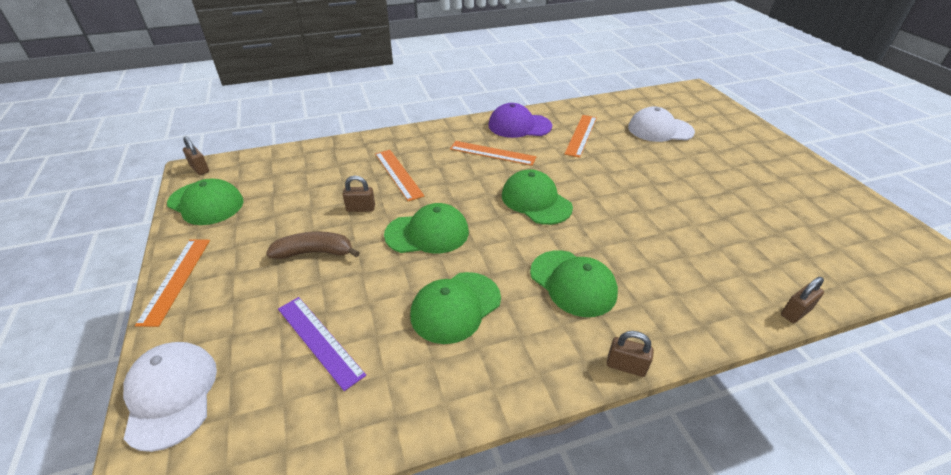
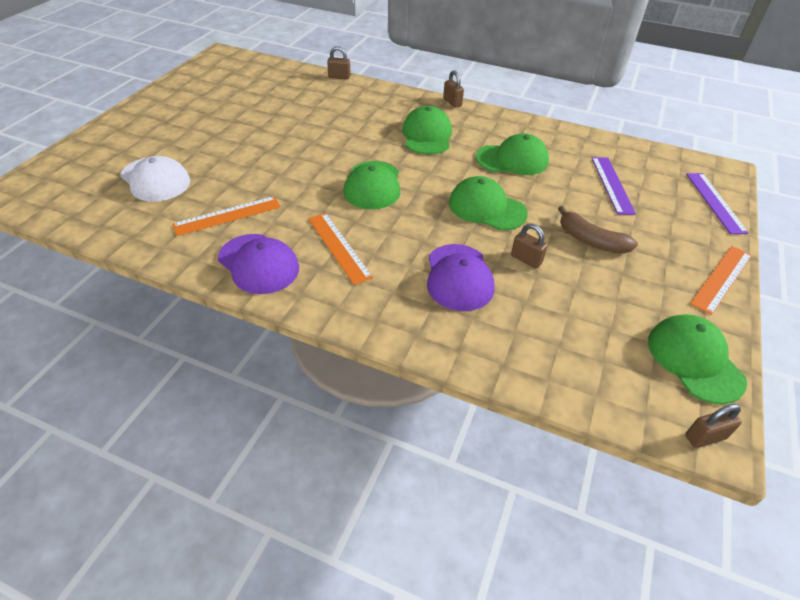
camera: 140 degrees left, 5 degrees up
(171, 395) = (715, 202): white cap -> purple ruler
(200, 169) = (705, 437): brown padlock -> brown padlock turned 75 degrees clockwise
(398, 174) = (459, 277): orange ruler -> purple cap

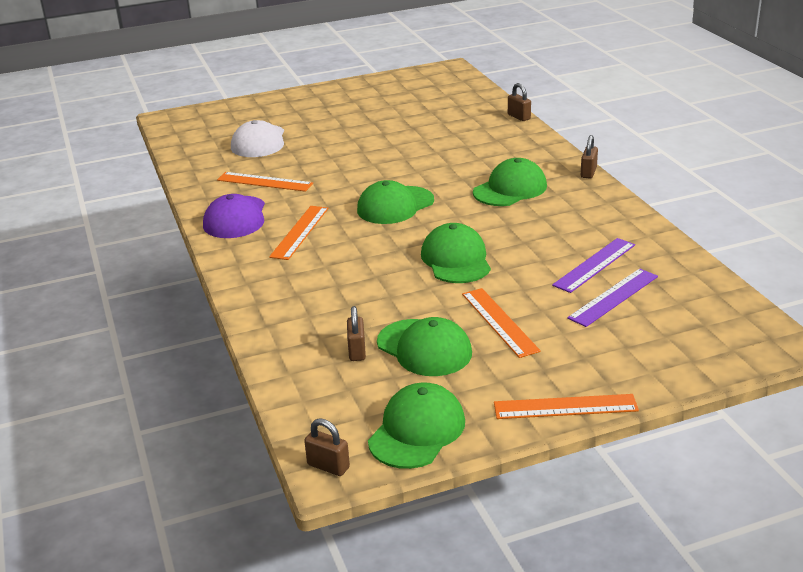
camera: 50 degrees right, 15 degrees down
(459, 277) = (345, 289): purple cap -> none
(512, 159) = (553, 237): green cap -> green cap (424, 348)
(526, 259) = (417, 305): brown padlock -> brown padlock (357, 351)
(590, 240) = (499, 322): brown banana -> orange ruler
(715, 202) = (700, 360): purple ruler -> purple ruler (594, 265)

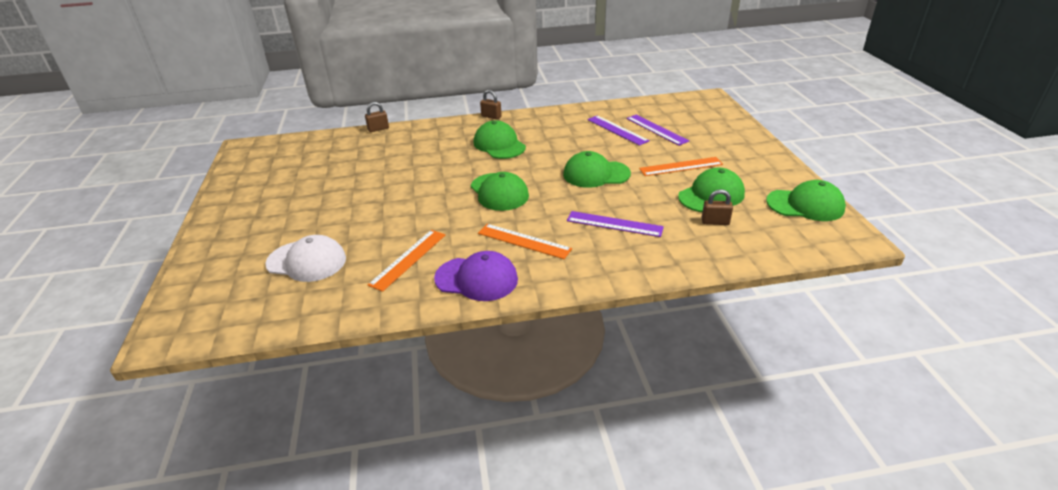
camera: 80 degrees left, 5 degrees up
(328, 466) = (851, 240): brown padlock -> none
(340, 281) = (614, 224): none -> purple ruler
(417, 431) = (805, 205): green cap -> green cap turned 150 degrees clockwise
(565, 407) = (772, 157): orange ruler -> none

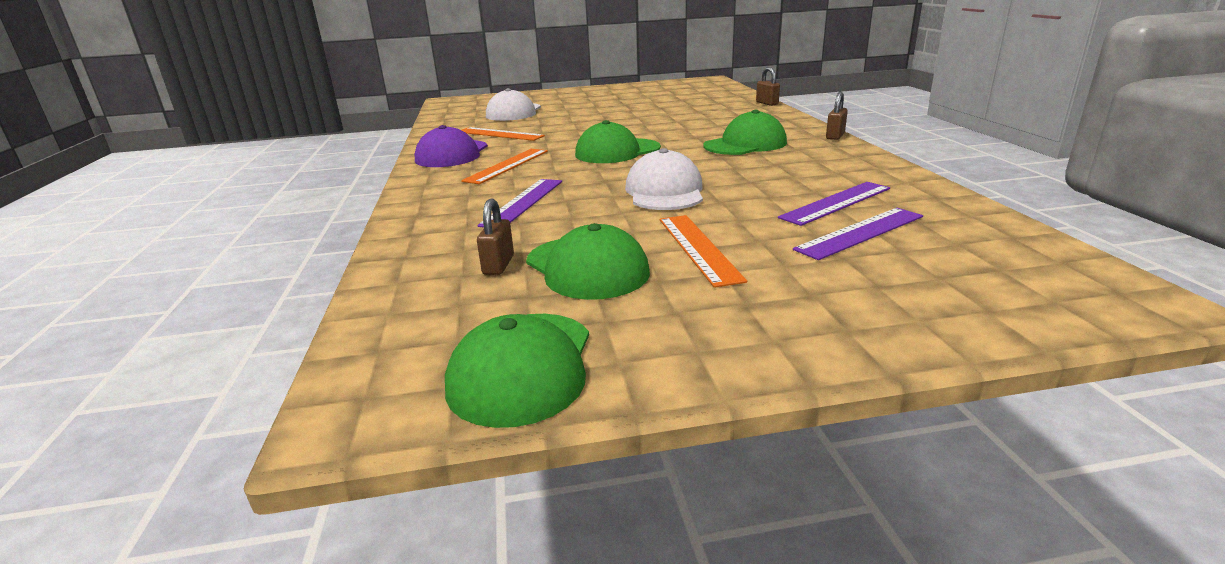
camera: 90 degrees right, 10 degrees down
(596, 174) = (664, 191): green cap -> white cap

